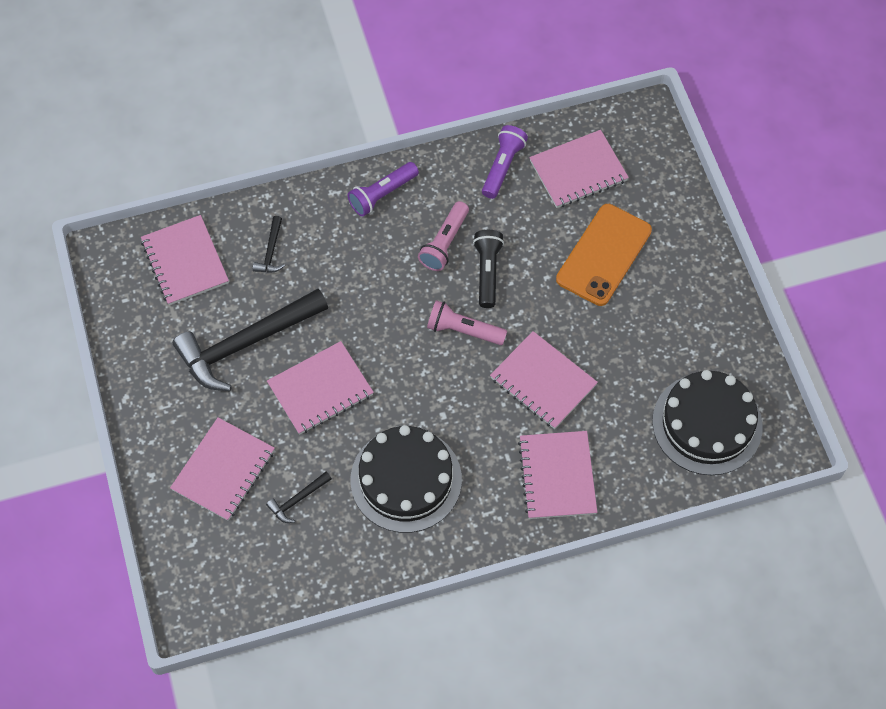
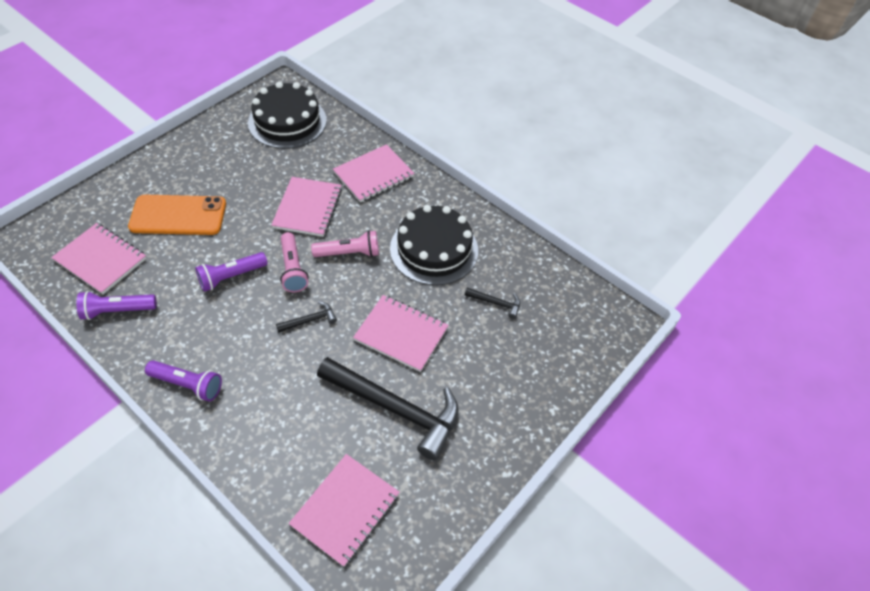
camera: 125 degrees left, 10 degrees down
(223, 470) = (510, 362): pink notebook -> none
(271, 251) = (293, 441): black hammer -> black hammer (309, 320)
(444, 243) = (217, 316): pink flashlight -> pink flashlight (349, 253)
(487, 272) = (231, 277): black flashlight -> purple flashlight

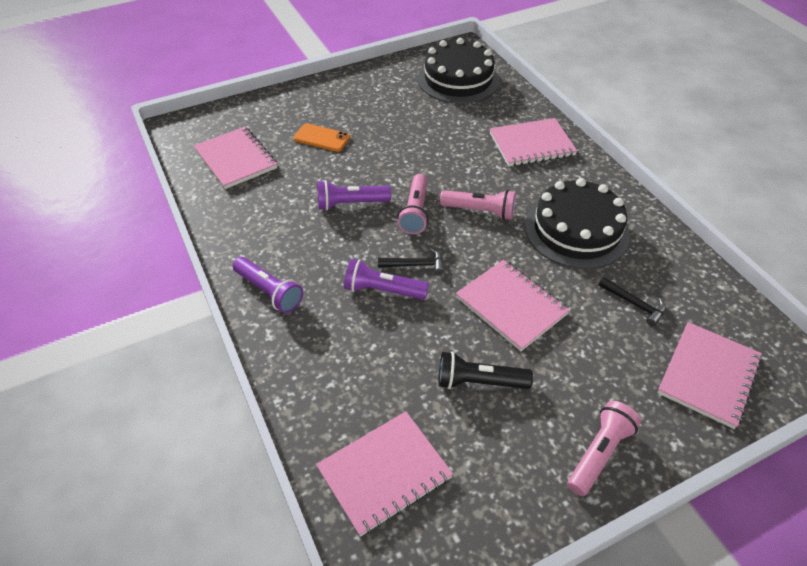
camera: 25 degrees right, 5 degrees down
(117, 310) = (232, 206): purple flashlight -> purple flashlight (383, 290)
(178, 215) = (321, 138): orange phone -> orange phone, size x0.57
(307, 208) = (451, 160): pink notebook -> pink notebook (708, 375)
(395, 408) = (479, 382): black hammer -> black flashlight
(502, 436) = (599, 453): none -> pink flashlight

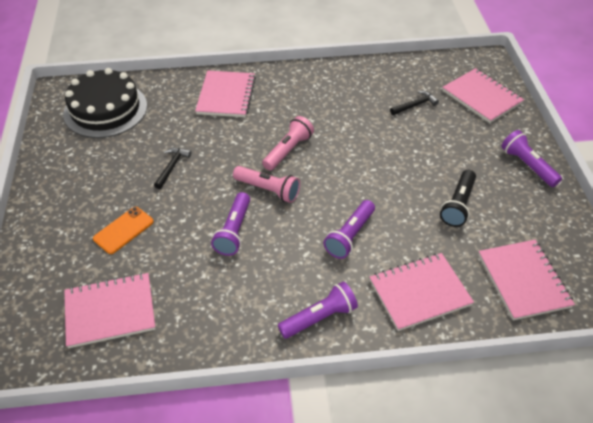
camera: 70 degrees left, 0 degrees up
(415, 265) = (330, 207): black hammer -> black hammer (172, 167)
(511, 306) = (394, 165): pink notebook -> pink notebook (419, 293)
(576, 230) = (335, 106): black cake -> none
(599, 453) = (527, 165): pink flashlight -> purple flashlight

